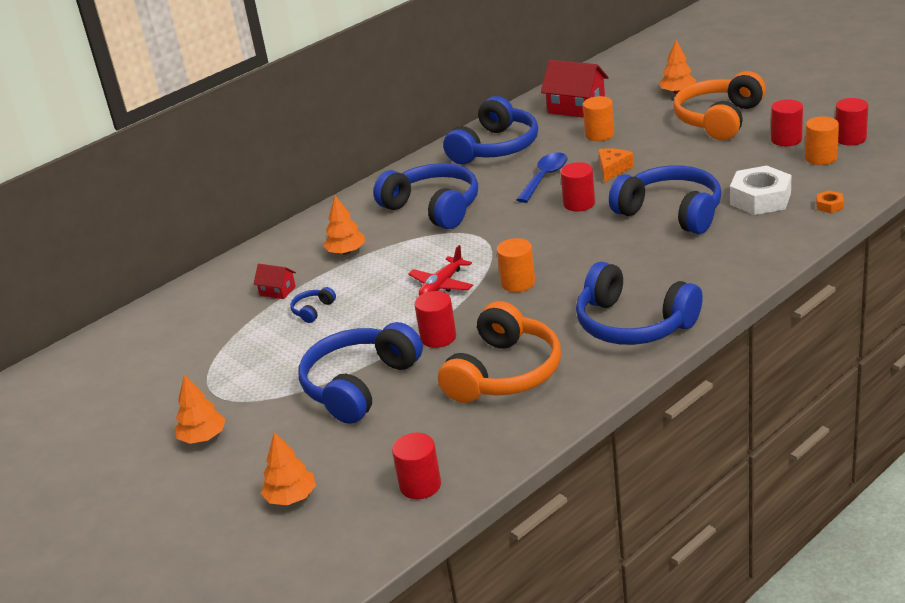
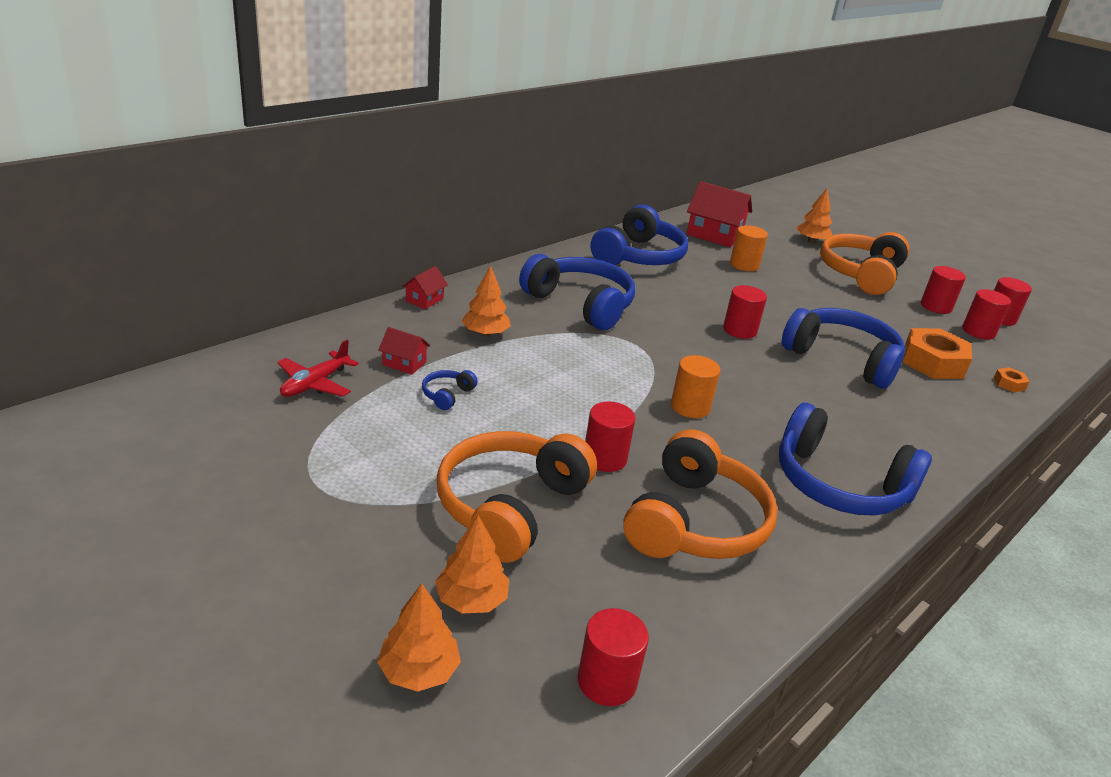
camera: 10 degrees left, 0 degrees up
(203, 437) = (295, 547): orange tree -> orange tree (471, 600)
(294, 232) = (424, 300): none -> red house
(359, 385) = (510, 506): blue headphones -> orange headphones
(442, 285) = (601, 393): red plane -> red plane (315, 384)
(545, 177) = (696, 296): blue spoon -> none
(613, 170) = (767, 302): orange cheese -> none
(760, 199) = (932, 362): white nut -> orange nut
(821, 158) = (978, 331): orange cylinder -> red cylinder

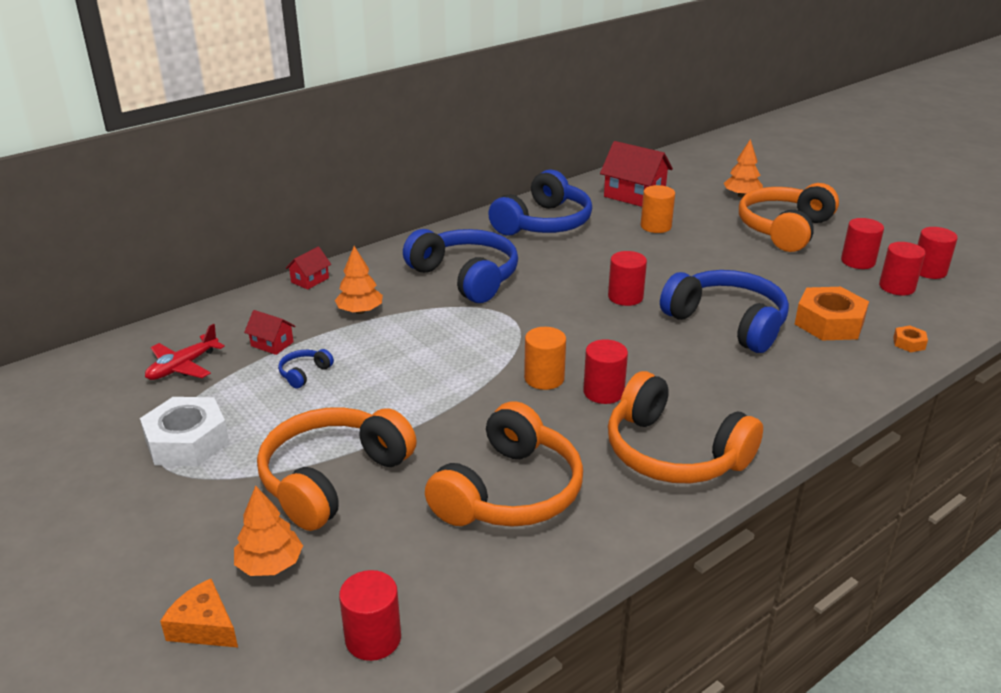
camera: 10 degrees right, 0 degrees up
(342, 464) = (187, 442): none -> white nut
(419, 671) = (204, 626): orange tree -> orange cheese
(605, 458) = (439, 431): red cylinder -> red cylinder (603, 392)
(839, 484) = (673, 453): blue headphones -> orange headphones

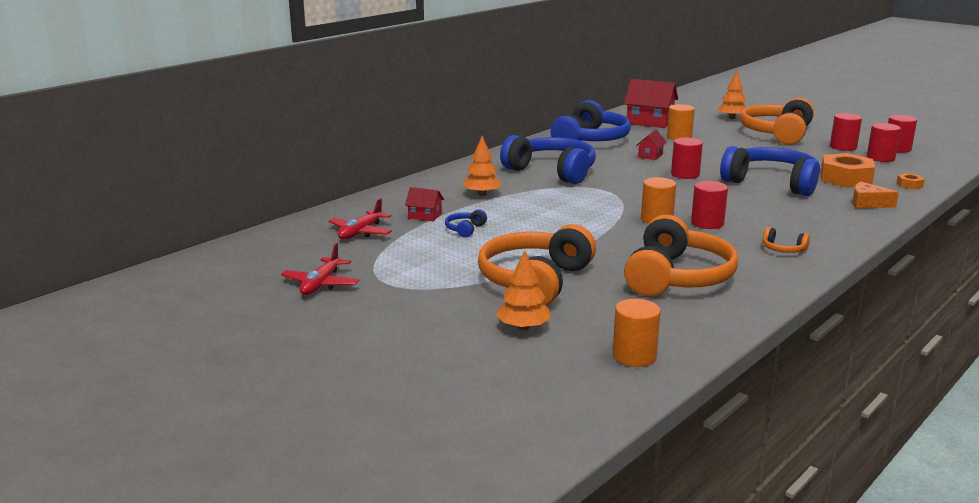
camera: 10 degrees left, 10 degrees down
(85, 455) = (321, 284): none -> red plane
(187, 442) = (400, 271): white nut -> none
(204, 626) = (498, 362): orange cheese -> orange cheese (867, 203)
(310, 280) = (426, 180): red house -> red house (650, 155)
(373, 638) = (634, 356): red cylinder -> orange cylinder
(673, 453) = (783, 249): orange headphones -> orange headphones, size x0.40

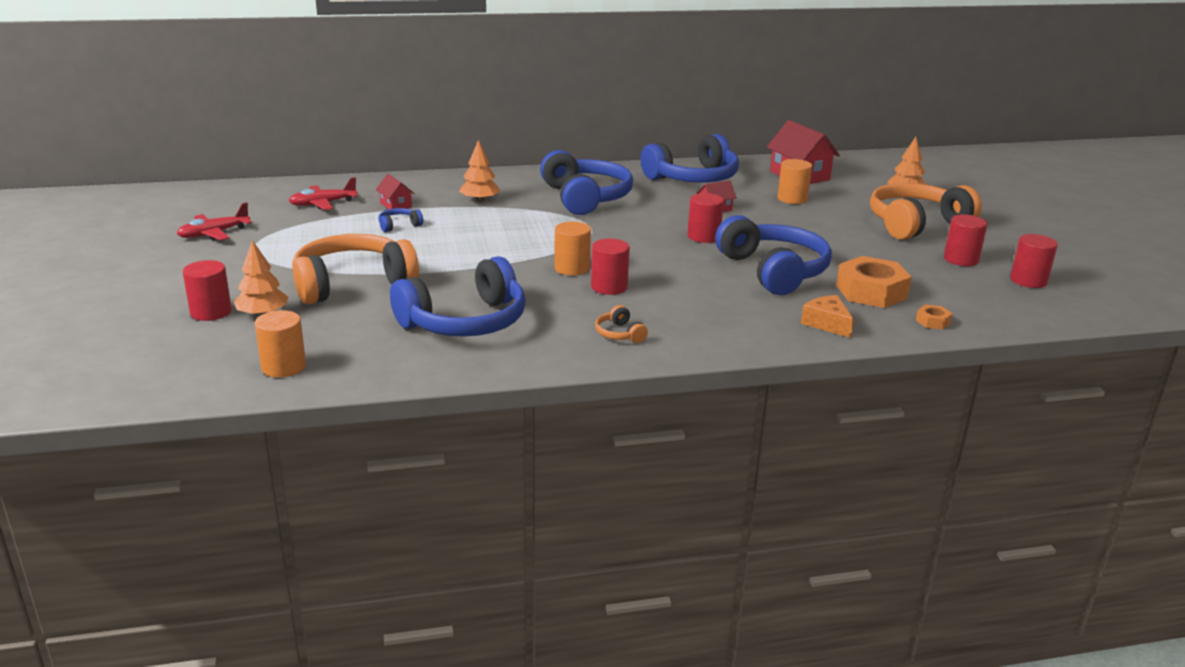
camera: 35 degrees right, 5 degrees up
(677, 277) = (465, 322): orange headphones -> blue headphones
(880, 158) = (976, 284): red cylinder -> red cylinder (211, 312)

